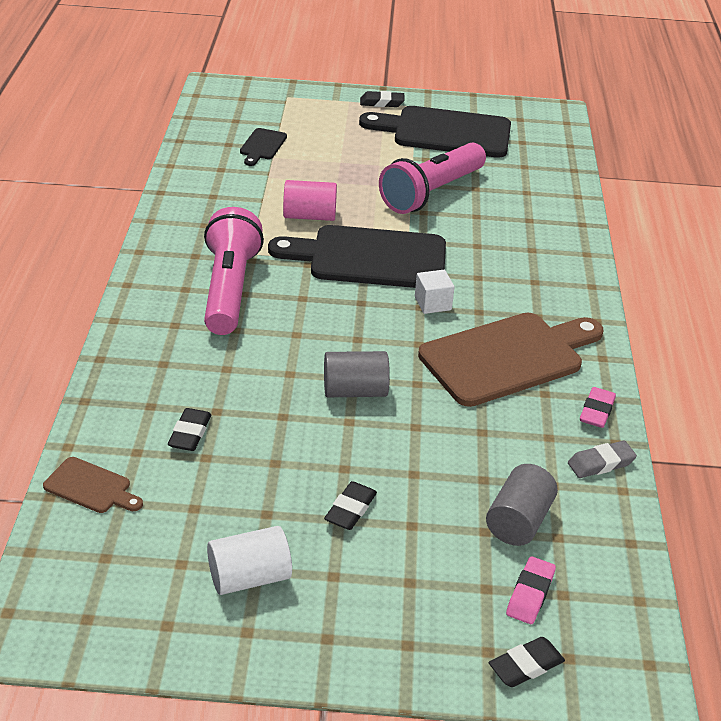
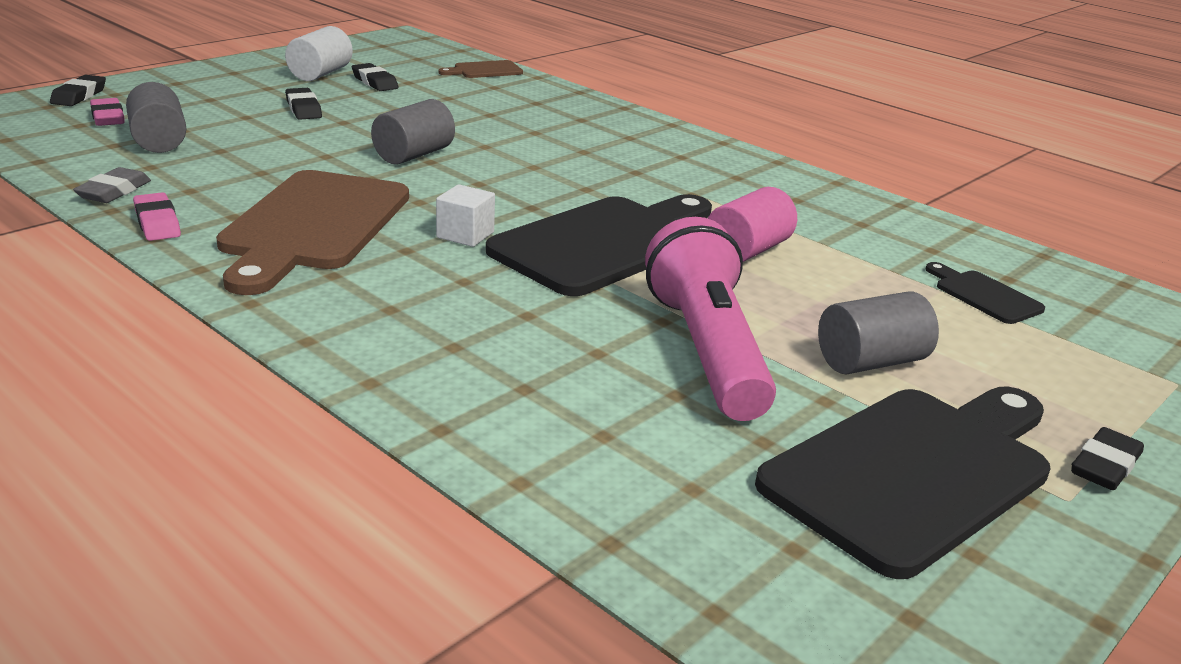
camera: 130 degrees right, 10 degrees down
(190, 433) = (481, 101): black eraser -> black eraser (375, 82)
(229, 289) = (652, 169): pink flashlight -> none
(378, 157) = (870, 362): none -> grey cylinder

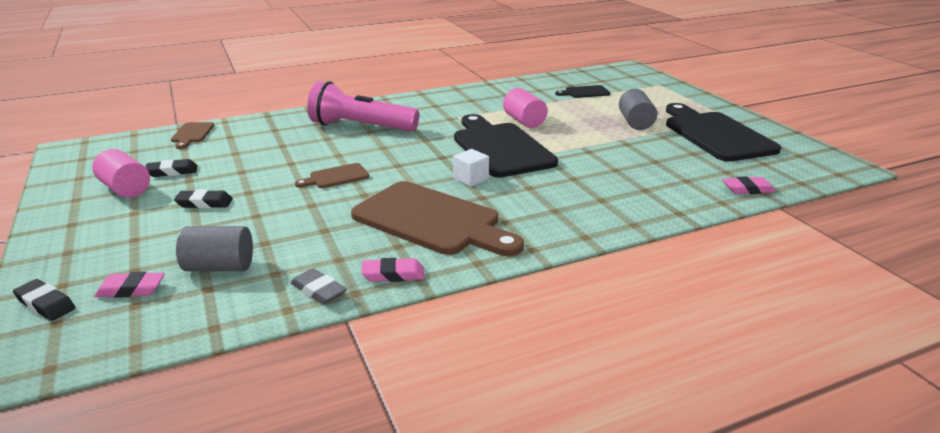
camera: 65 degrees left, 0 degrees up
(320, 74) = (125, 189): white cylinder -> pink cylinder
(413, 155) = (336, 177): grey cylinder -> brown cutting board
(611, 518) = (748, 189): none -> pink eraser
(707, 351) = (619, 148): pink flashlight -> pink flashlight (361, 127)
(1104, 466) = (712, 108): black eraser -> none

